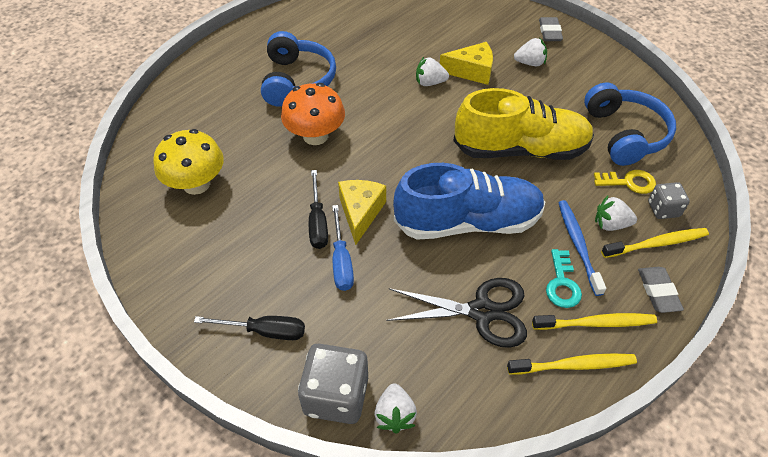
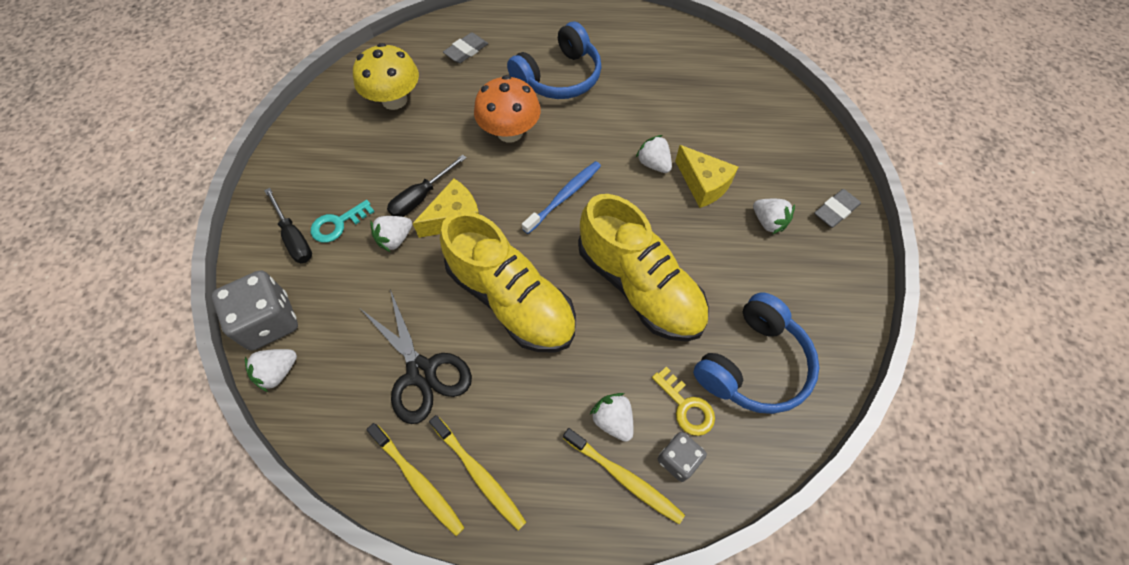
camera: 50 degrees right, 10 degrees up
(341, 261) = (395, 239): blue screwdriver -> white strawberry
(468, 222) = (511, 300): blue shoe -> yellow shoe
(562, 284) = (502, 418): turquoise key -> turquoise key (338, 224)
(578, 245) = (561, 406): blue toothbrush -> blue toothbrush (564, 196)
(658, 291) = (562, 512): grey eraser -> grey eraser (466, 51)

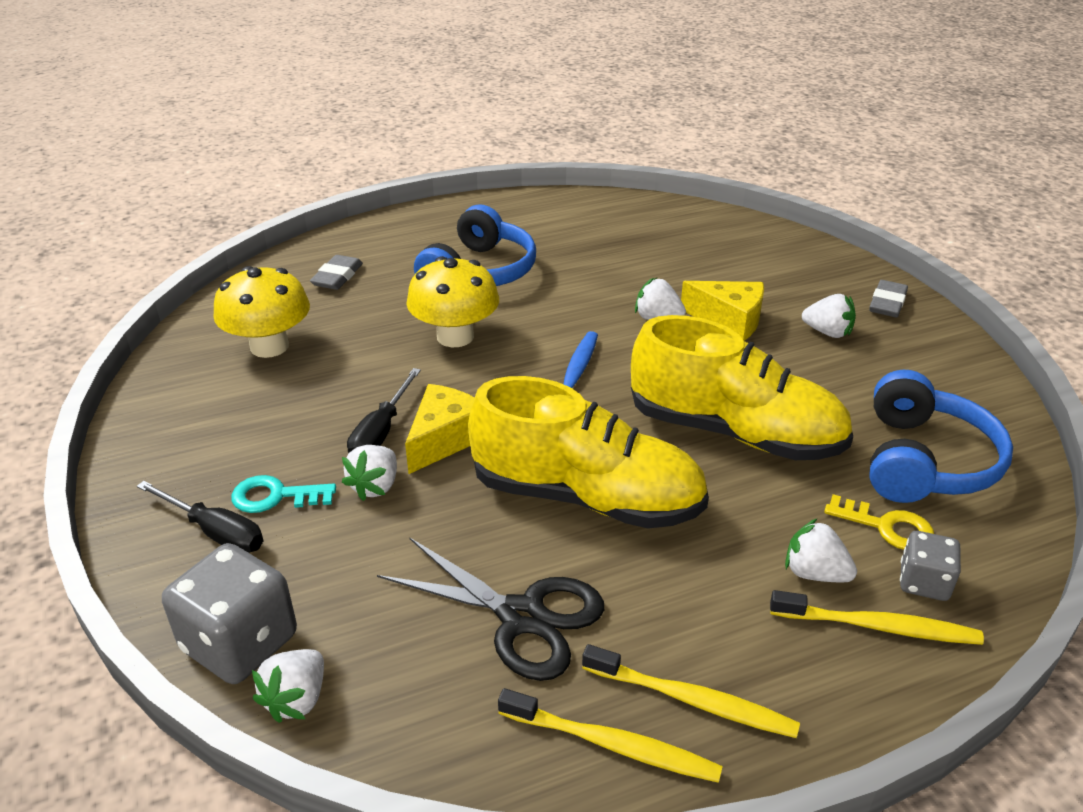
camera: 25 degrees left, 25 degrees down
(338, 224) = (275, 496): turquoise key -> turquoise key turned 60 degrees clockwise
(510, 132) = (455, 336): orange mushroom -> yellow mushroom

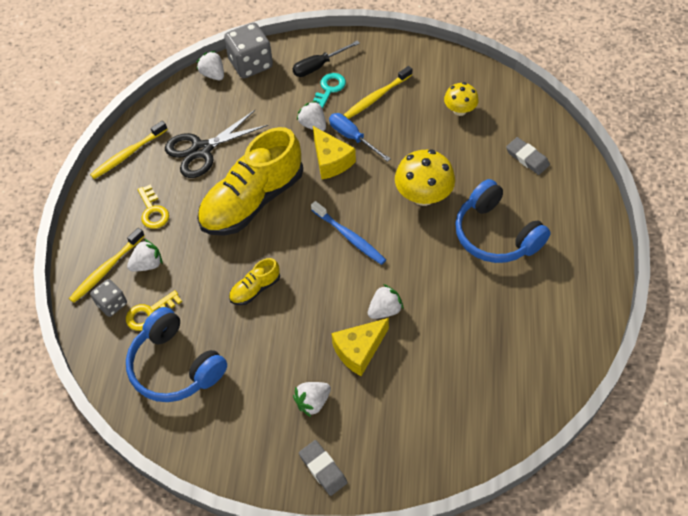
camera: 120 degrees right, 20 degrees up
(269, 346) = (460, 110): yellow mushroom -> yellow mushroom, size x0.61
(381, 432) = (352, 137): black screwdriver -> blue screwdriver
(692, 700) = (125, 186): yellow toothbrush -> yellow toothbrush (376, 97)
(711, 622) = (153, 211): none -> yellow key
(735, 432) = (255, 289): yellow shoe -> yellow shoe, size x0.44

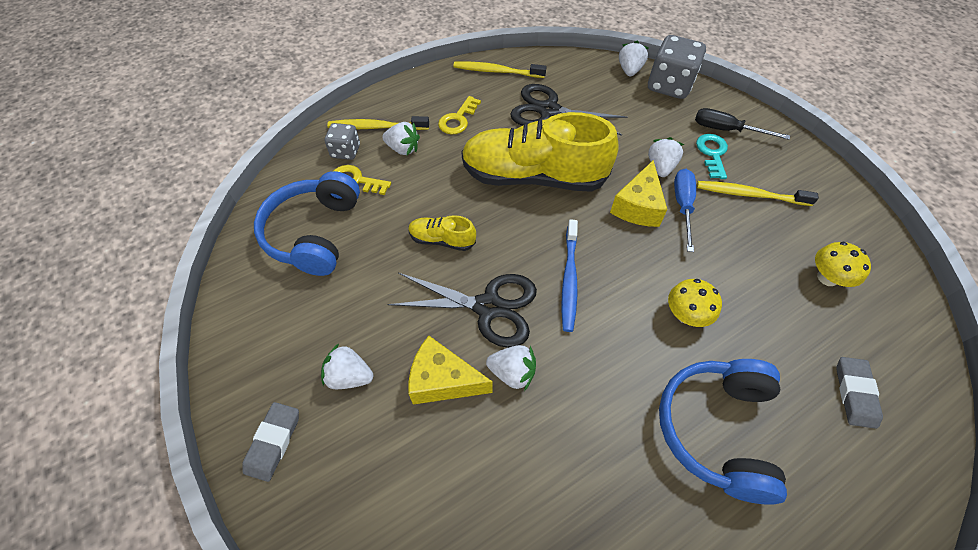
camera: 50 degrees right, 0 degrees up
(329, 89) = (712, 153): turquoise key -> turquoise key turned 75 degrees counterclockwise
(330, 294) = (488, 307): none -> black scissors
(423, 195) = (686, 315): yellow mushroom -> yellow mushroom, size x0.61

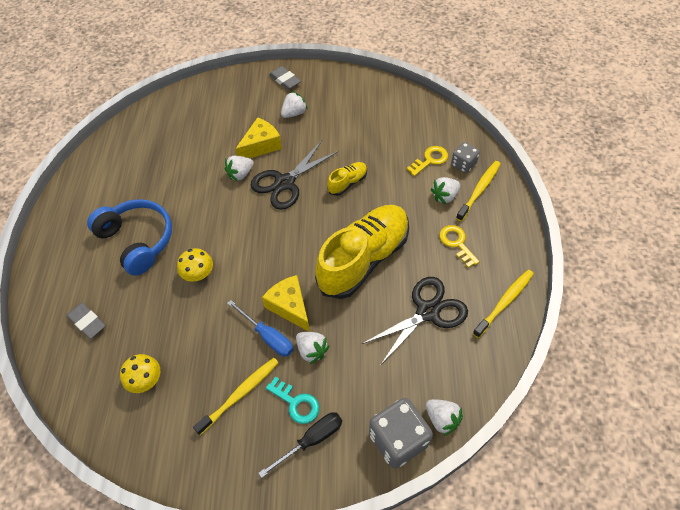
camera: 125 degrees right, 0 degrees up
(314, 233) = (398, 127): blue headphones -> none
(569, 279) = (269, 230): blue toothbrush -> none

